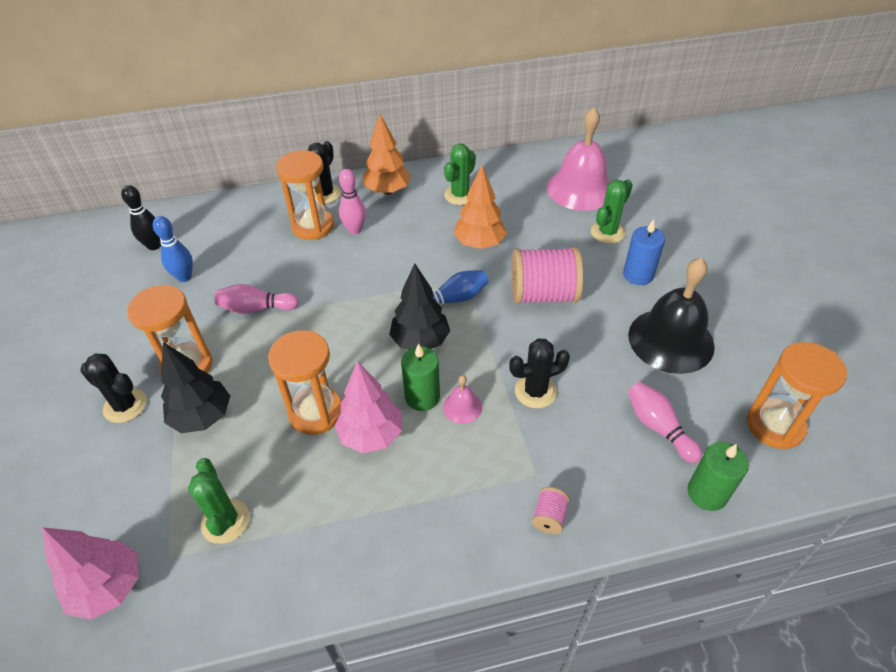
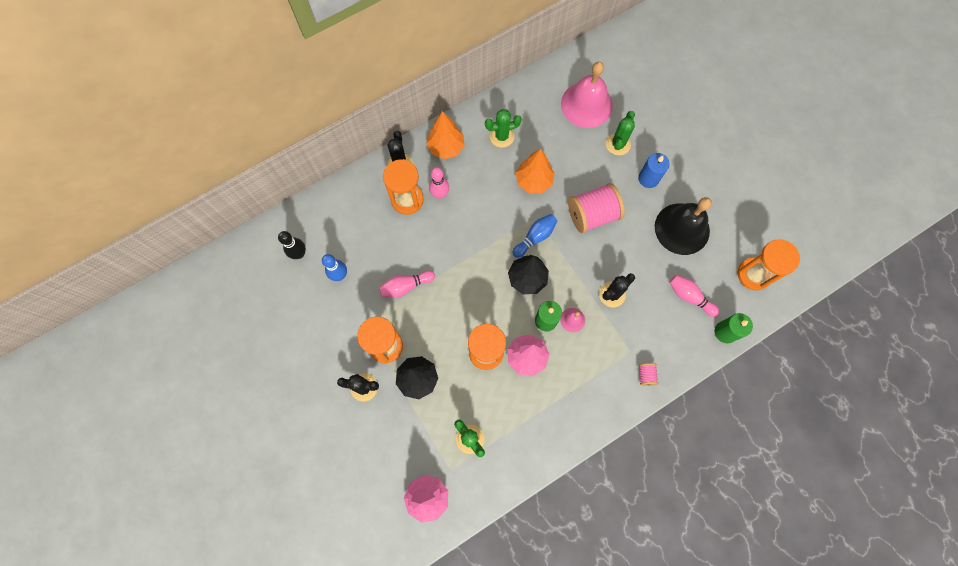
camera: 20 degrees left, 25 degrees up
(460, 195) = (502, 136): green cactus -> green cactus turned 60 degrees clockwise

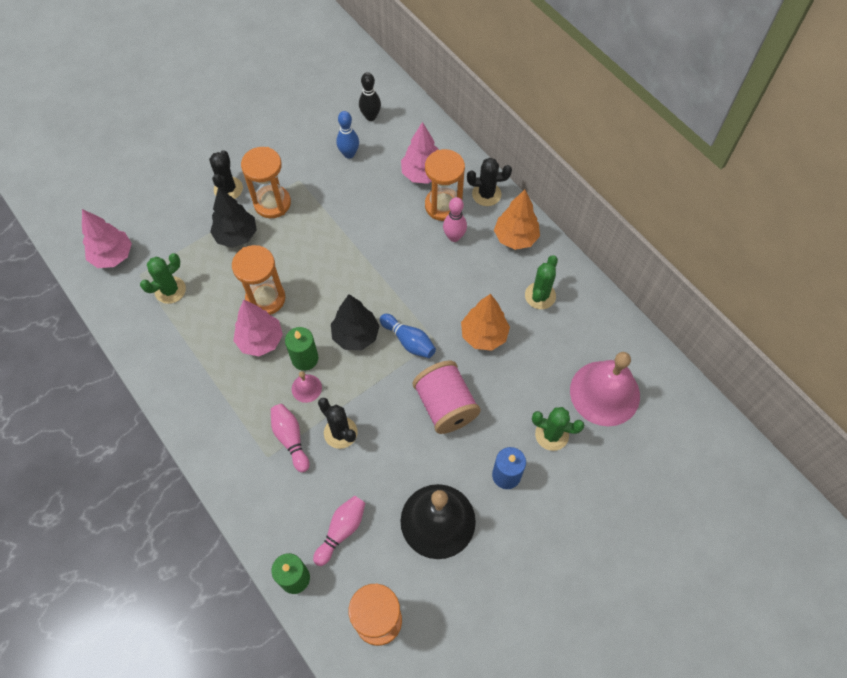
camera: 85 degrees right, 10 degrees down
(372, 214) = (422, 174): none -> pink tree
(406, 286) = (340, 215): pink bowling pin -> pink bowling pin (291, 439)
(502, 136) = (540, 296): green cactus -> green cactus turned 45 degrees clockwise
(646, 375) = (238, 476): pink spool -> none

